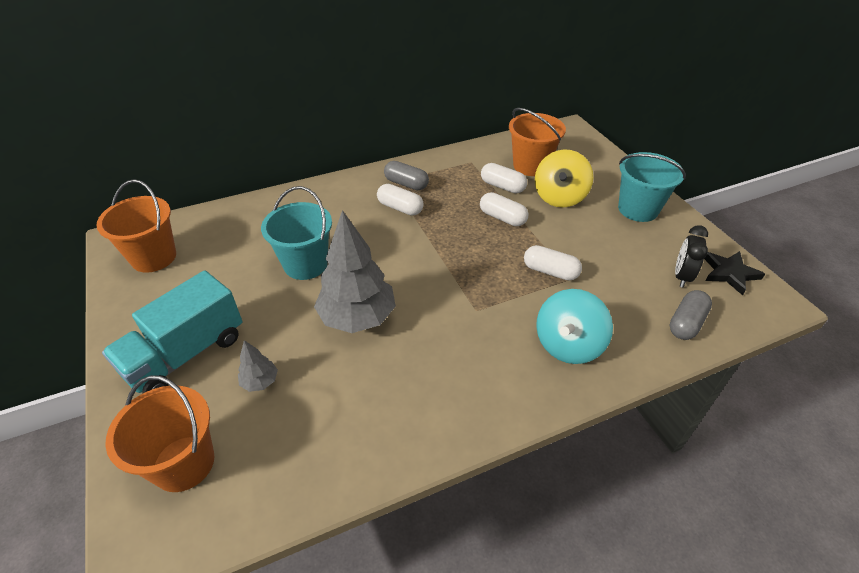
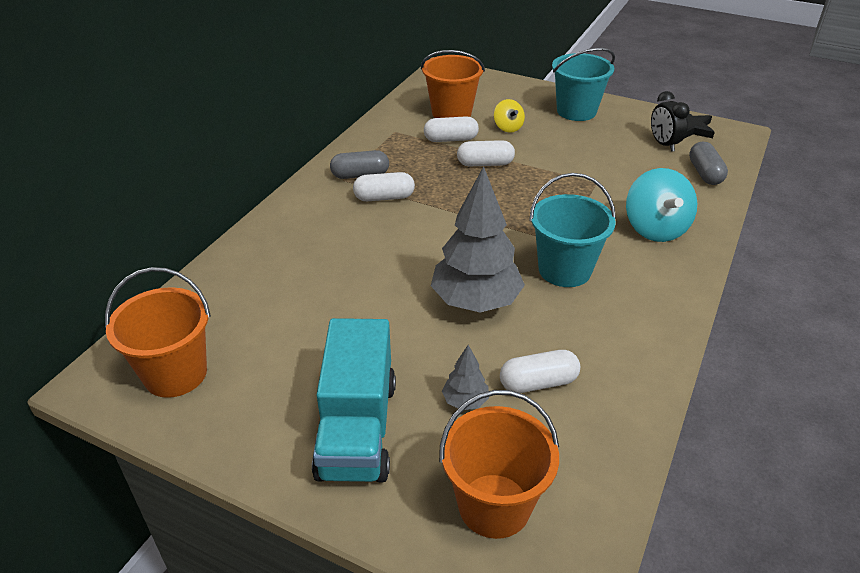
camera: 40 degrees left, 5 degrees down
(305, 264) = (362, 288): turquoise bucket -> turquoise bucket (564, 270)
(550, 271) = (575, 185): white capsule -> white capsule (538, 382)
(559, 197) = (508, 128): yellow spinning top -> yellow spinning top, size x0.55

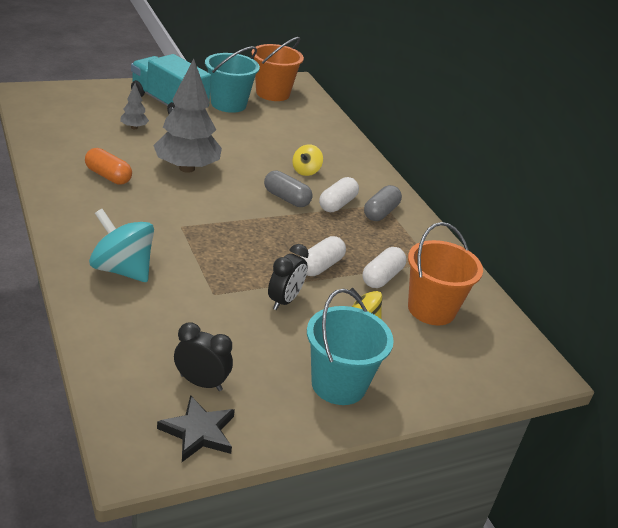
camera: 125 degrees right, 5 degrees down
(353, 240) = (306, 171): none -> yellow spinning top
(494, 505) = (79, 103): orange bucket -> none
(538, 382) = (106, 146): white capsule -> none
(548, 157) = (284, 301): none -> black clock
(564, 270) = (156, 208): turquoise bucket -> turquoise bucket (228, 104)
(579, 333) = (108, 176): none -> orange capsule
(705, 173) = (125, 360): grey capsule -> grey capsule (286, 198)

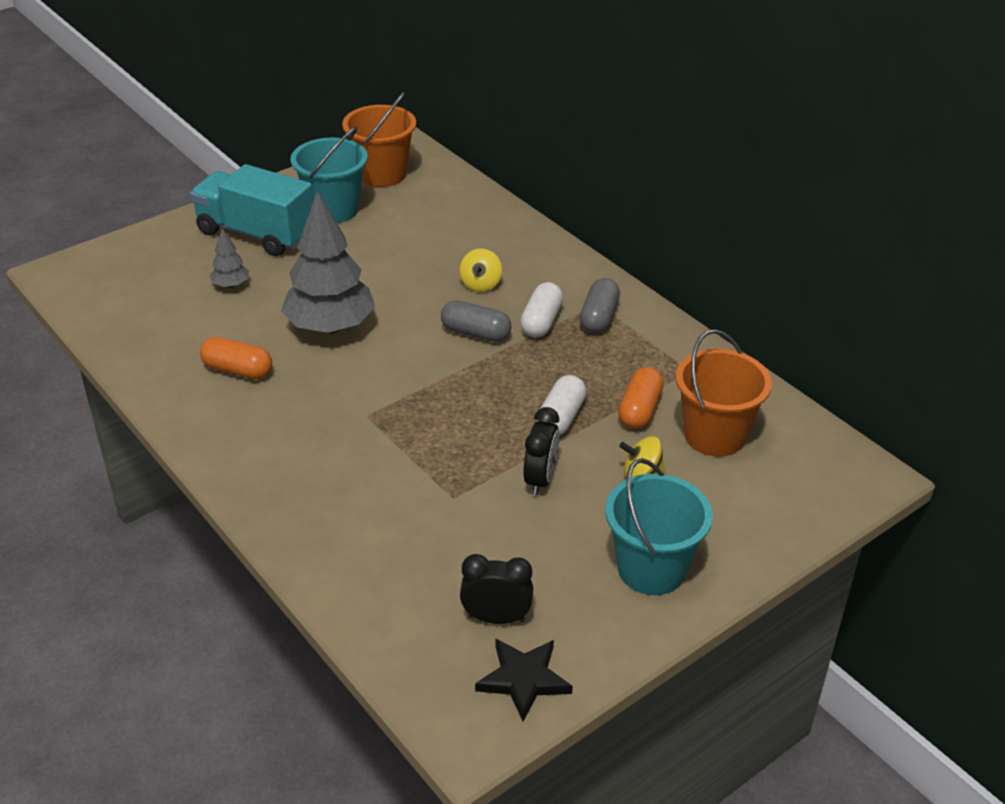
camera: 10 degrees left, 5 degrees up
(122, 269) = (327, 499): turquoise spinning top -> none
(382, 277) = (639, 410): white capsule -> orange capsule

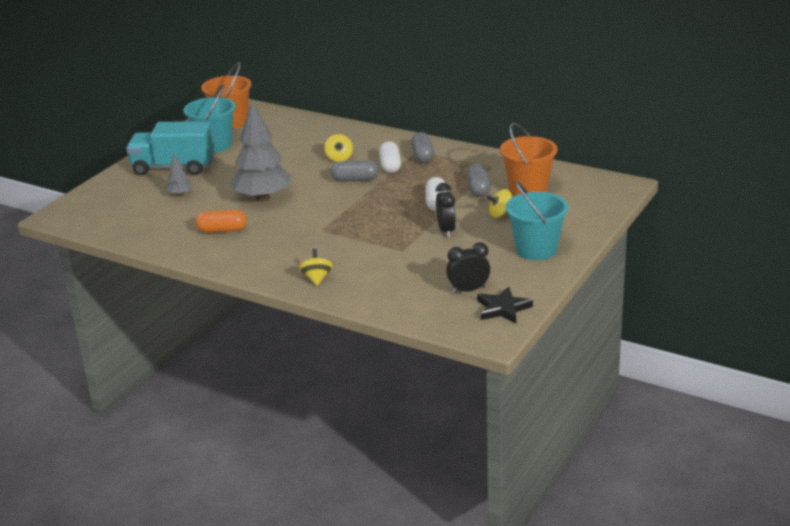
camera: 20 degrees left, 10 degrees down
(298, 510) = (316, 278): none -> yellow spinning top
(639, 410) = (478, 189): orange capsule -> grey capsule

